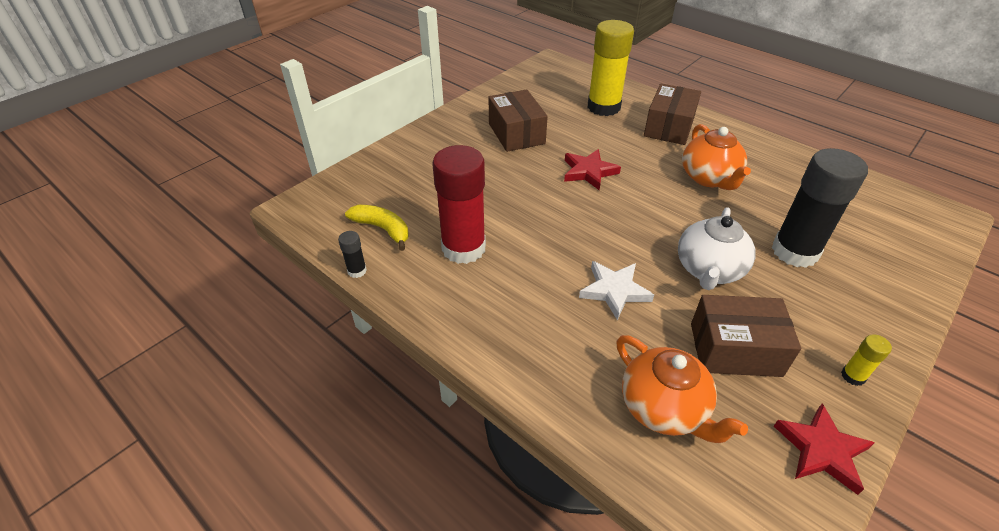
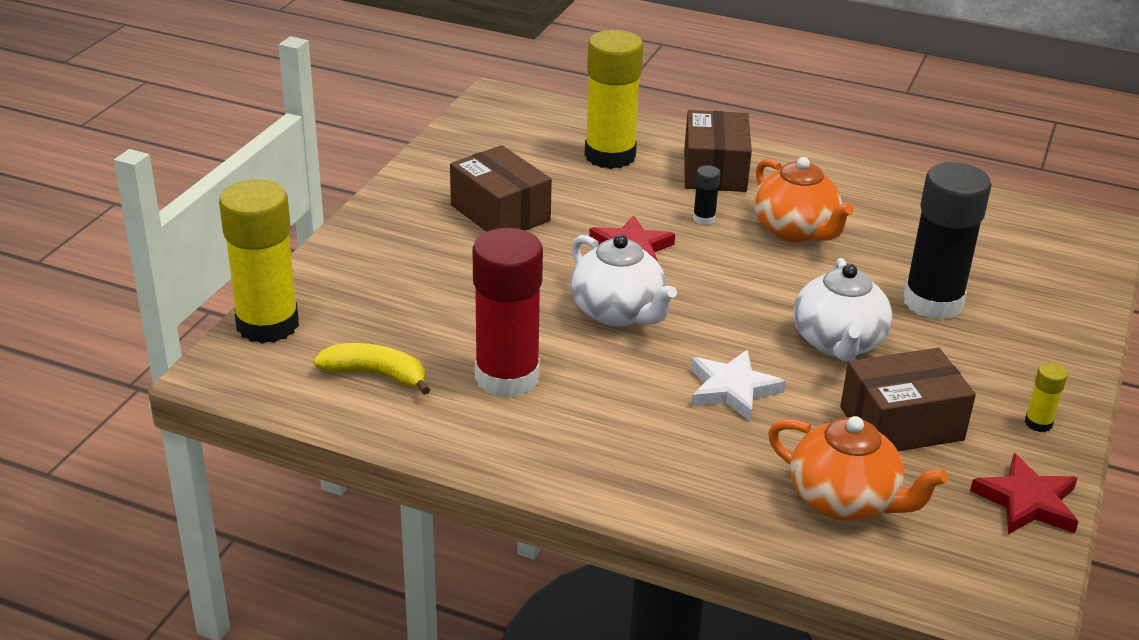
camera: 20 degrees left, 10 degrees down
(339, 182) = (267, 325): none -> yellow glue stick
(357, 271) = (372, 433): black glue stick -> black glue stick (704, 219)
(560, 215) = (618, 312): none -> white teapot

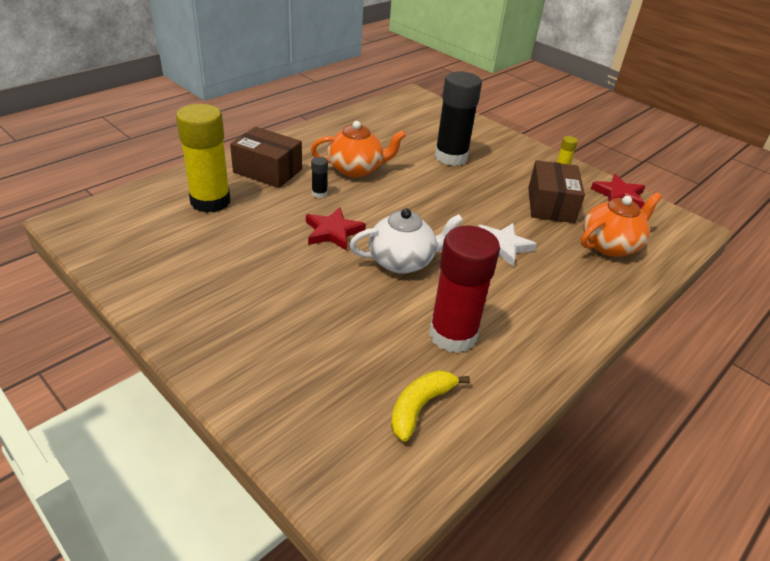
camera: 70 degrees left, 5 degrees up
(267, 325) = (310, 463): yellow glue stick -> none
(500, 213) = (241, 273): brown box -> none
(838, 343) = (473, 197): white teapot -> none

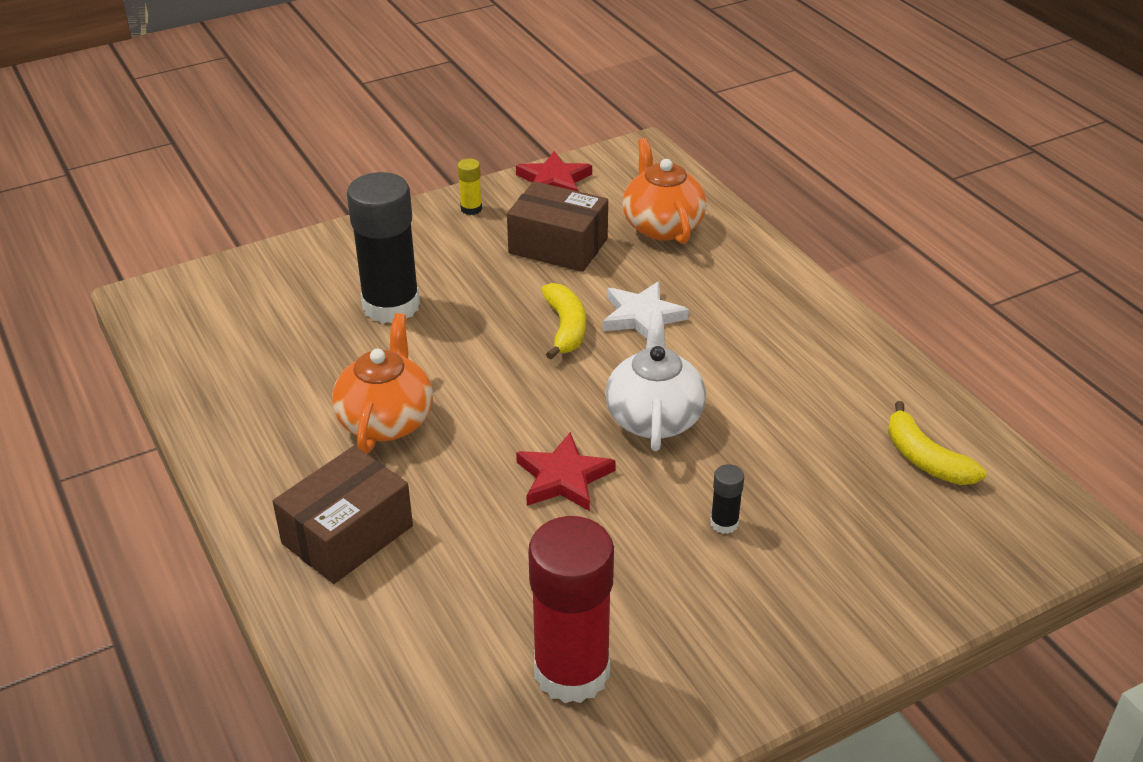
camera: 70 degrees left, 0 degrees up
(210, 201) = (425, 623): yellow glue stick -> none
(319, 193) = (448, 477): black glue stick -> black glue stick (724, 523)
(453, 335) = (810, 405): red glue stick -> red glue stick (572, 671)
(470, 217) = (565, 328): none -> yellow banana

